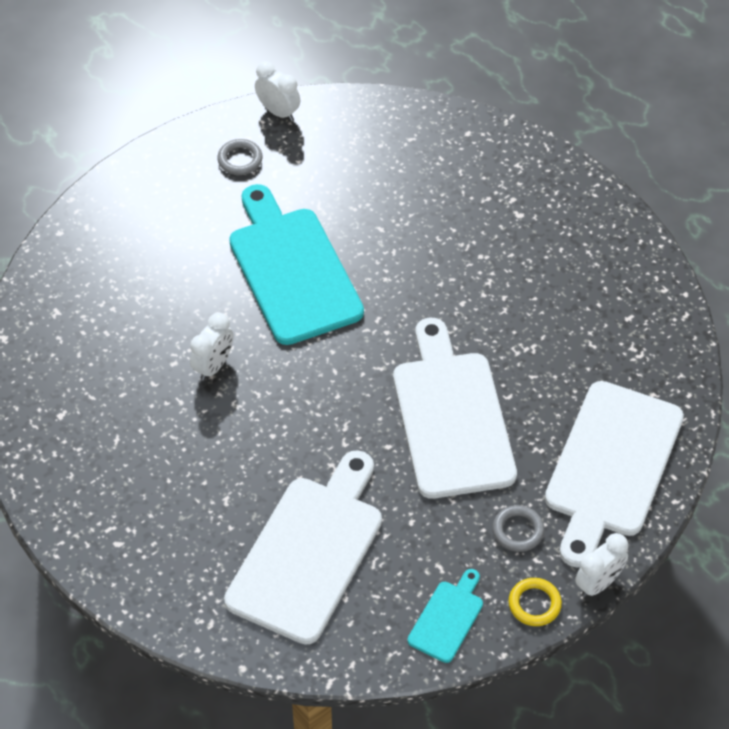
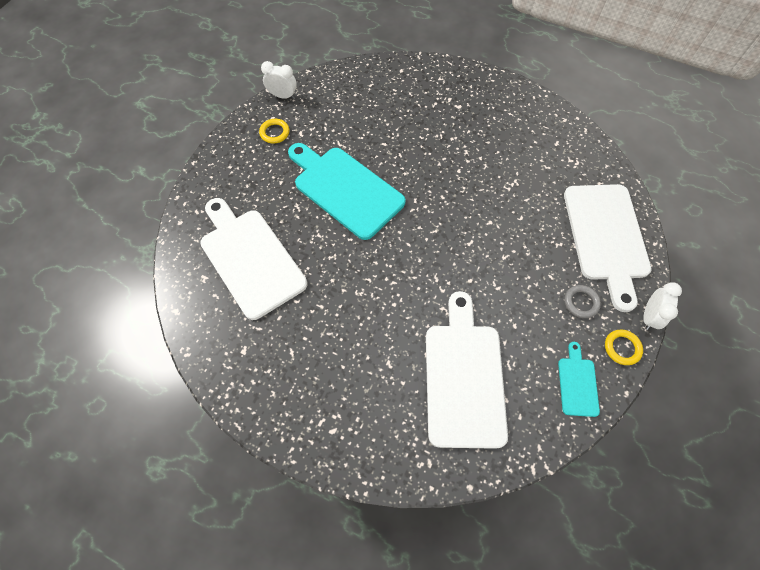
camera: 25 degrees left, 10 degrees up
(214, 366) = (330, 272): white clock -> none
(240, 160) = (274, 133): grey ring -> yellow ring
(451, 417) = (496, 245): white cutting board -> white cutting board (250, 258)

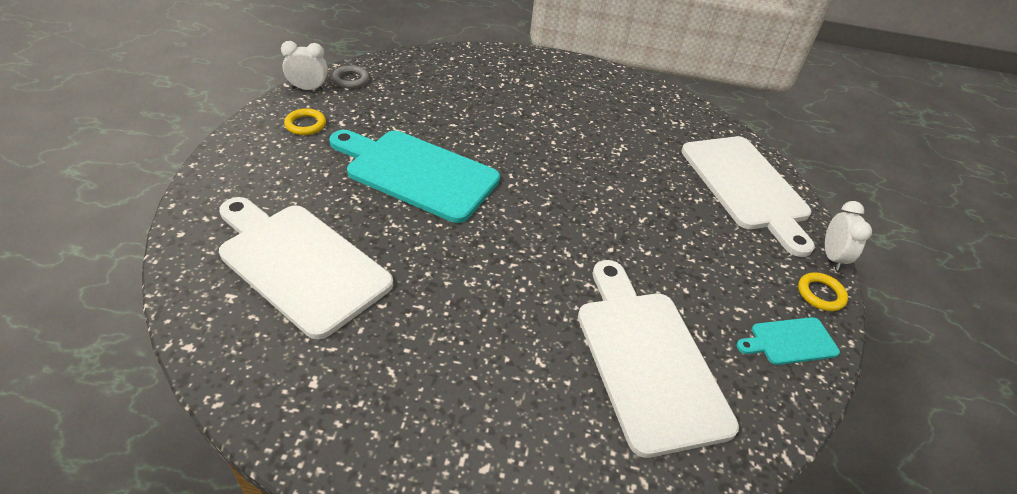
camera: 20 degrees left, 20 degrees down
(577, 383) = (790, 341): turquoise cutting board -> turquoise cutting board turned 90 degrees counterclockwise
(581, 302) = (751, 254): grey ring -> grey ring (350, 80)

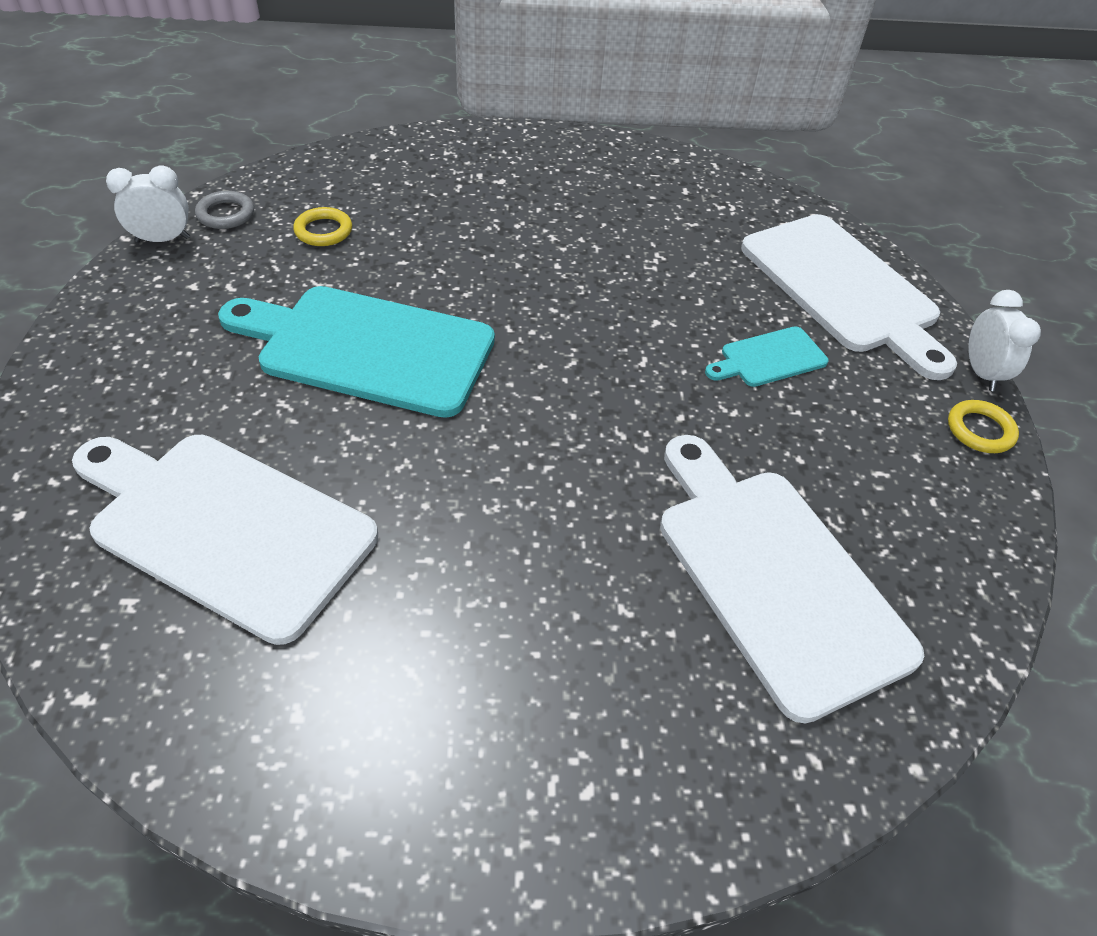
camera: 10 degrees left, 5 degrees up
(305, 125) = (174, 299): yellow ring -> yellow ring (323, 231)
(790, 341) = (957, 508): turquoise cutting board -> turquoise cutting board (769, 358)

